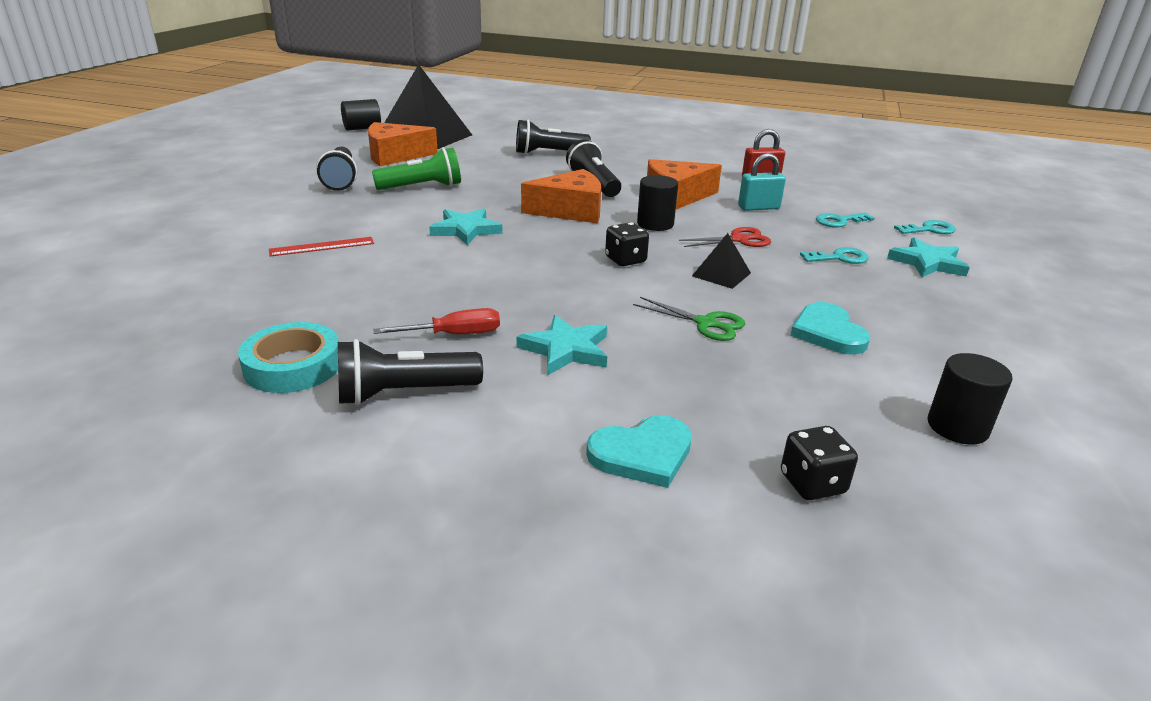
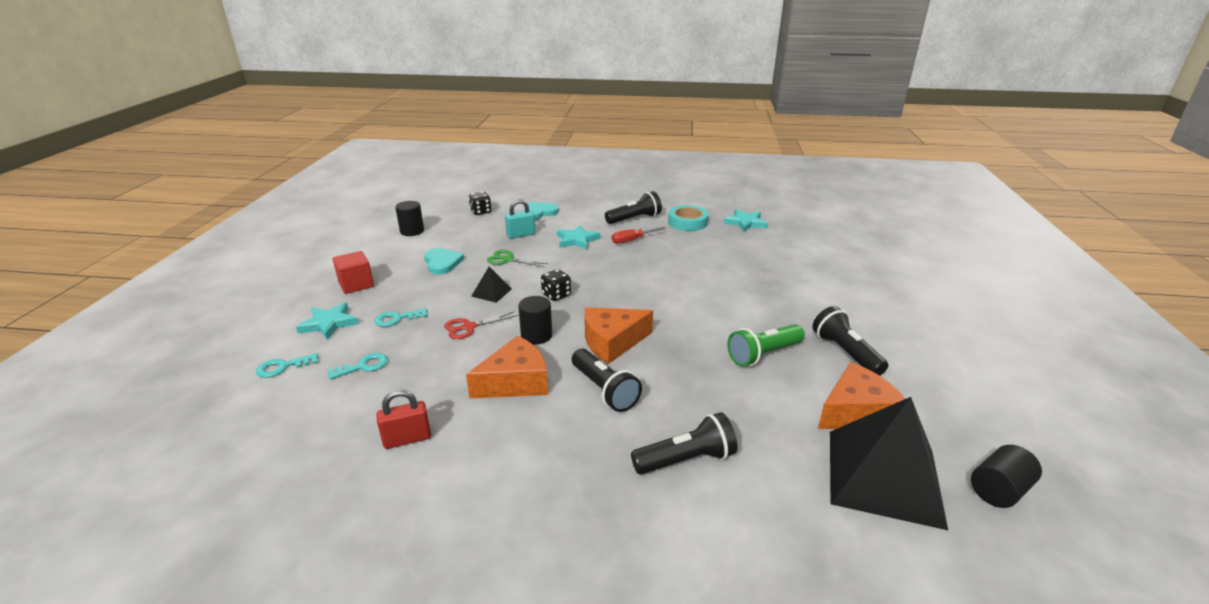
camera: 170 degrees right, 0 degrees up
(322, 246) = (757, 279): red ruler -> none
(466, 230) = (680, 307): turquoise star -> turquoise star (745, 223)
(758, 208) = (434, 376): turquoise padlock -> turquoise padlock (521, 235)
(949, 310) = (356, 284): none -> red cube

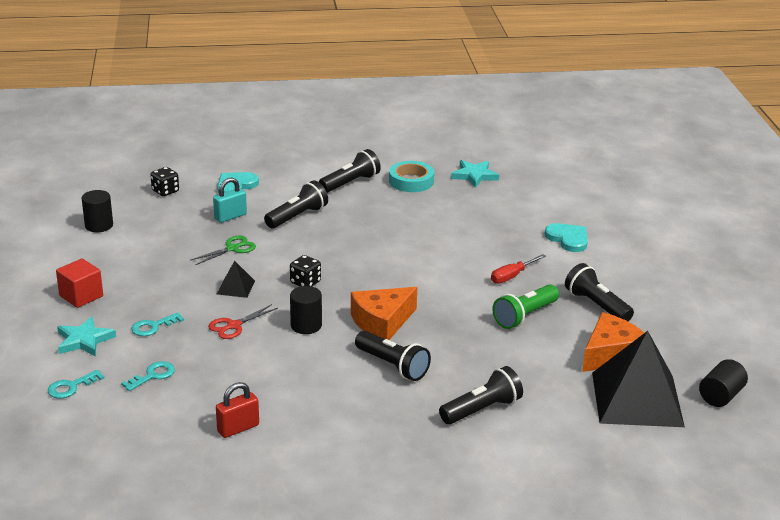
camera: 15 degrees left, 0 degrees up
(442, 263) = (161, 260): turquoise heart -> turquoise heart (568, 239)
(508, 259) = (232, 248): green scissors -> green scissors turned 135 degrees clockwise
(515, 382) = (308, 370): orange cheese -> none
(577, 240) = (297, 217): turquoise star -> black flashlight
(632, 240) = (358, 210): red screwdriver -> red screwdriver (512, 276)

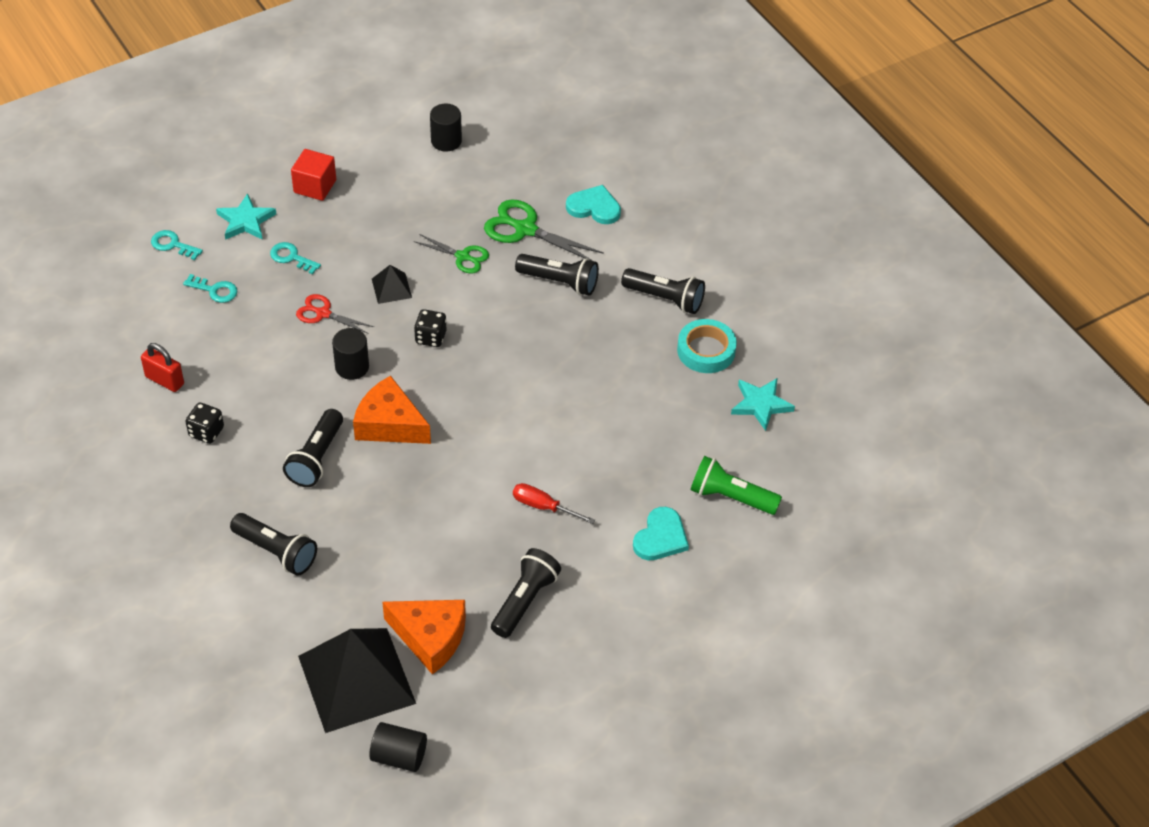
camera: 65 degrees right, 20 degrees up
(165, 191) = (545, 158): black dice -> black dice (206, 432)
(230, 217) = (525, 229): turquoise padlock -> green scissors
(525, 316) = (466, 540): green flashlight -> green flashlight (731, 497)

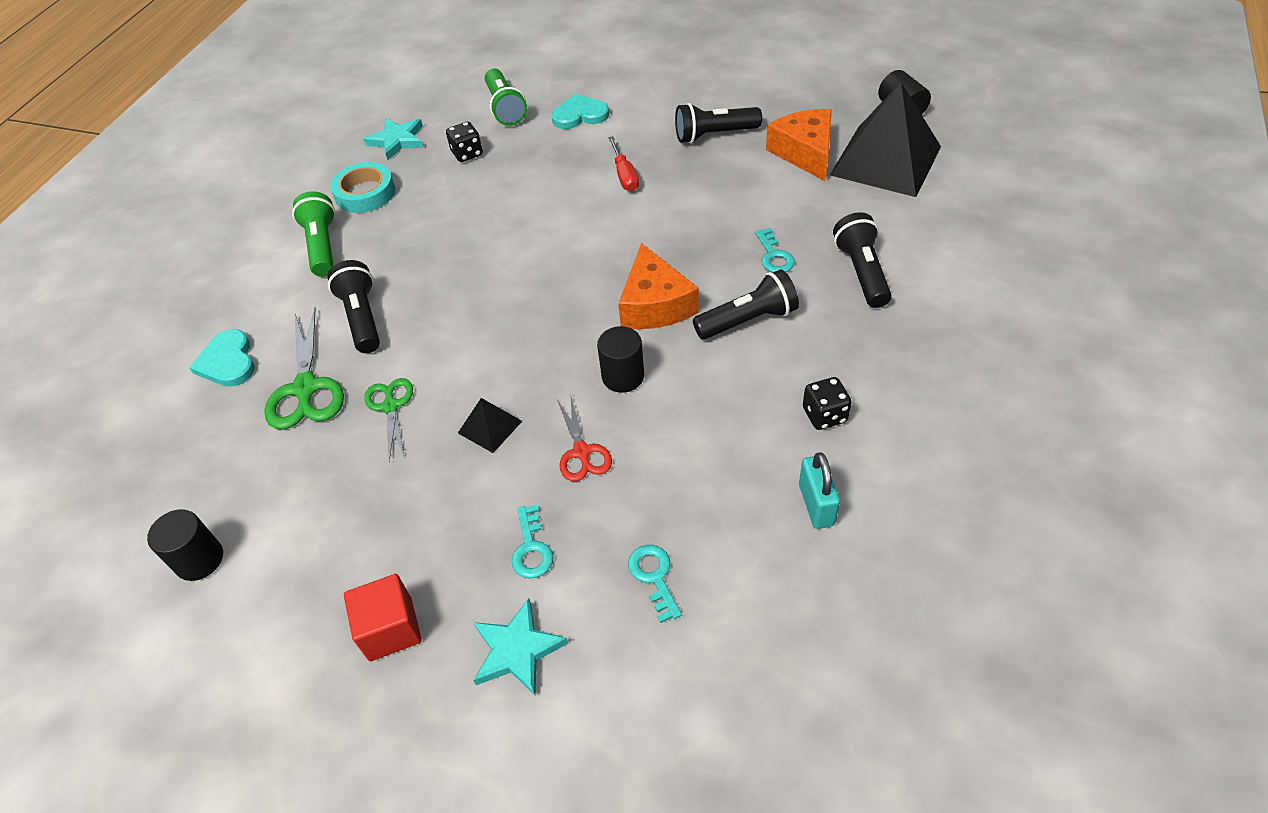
camera: 125 degrees left, 0 degrees up
(164, 380) = (816, 505): red padlock -> turquoise padlock
(172, 245) = (634, 695): turquoise key -> turquoise key (774, 256)
(430, 337) = (525, 351): black dice -> black dice (467, 154)
(665, 299) = (322, 246): black flashlight -> green flashlight

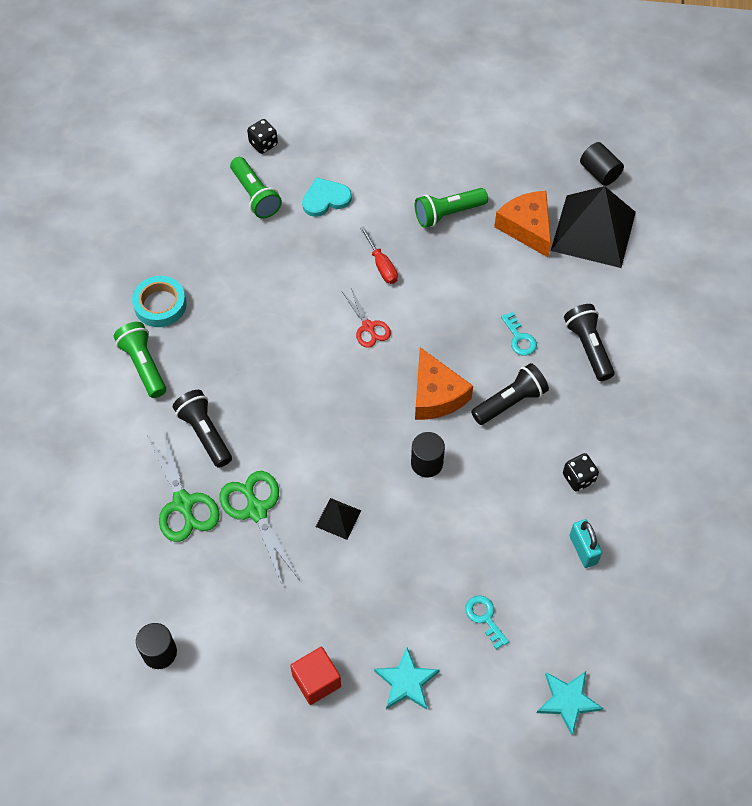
camera: 15 degrees left, 10 degrees up
(228, 362) = (109, 487): turquoise heart -> none
(390, 406) = (256, 511): green scissors -> green scissors, size x1.60
(397, 140) = (168, 242): turquoise star -> turquoise star (567, 701)
(467, 154) = (237, 252): black dice -> black dice (263, 144)
(531, 548) = (396, 609): turquoise key -> none
(581, 452) = (412, 530): red scissors -> red scissors (368, 327)
(714, 135) = (448, 213): black flashlight -> green flashlight

